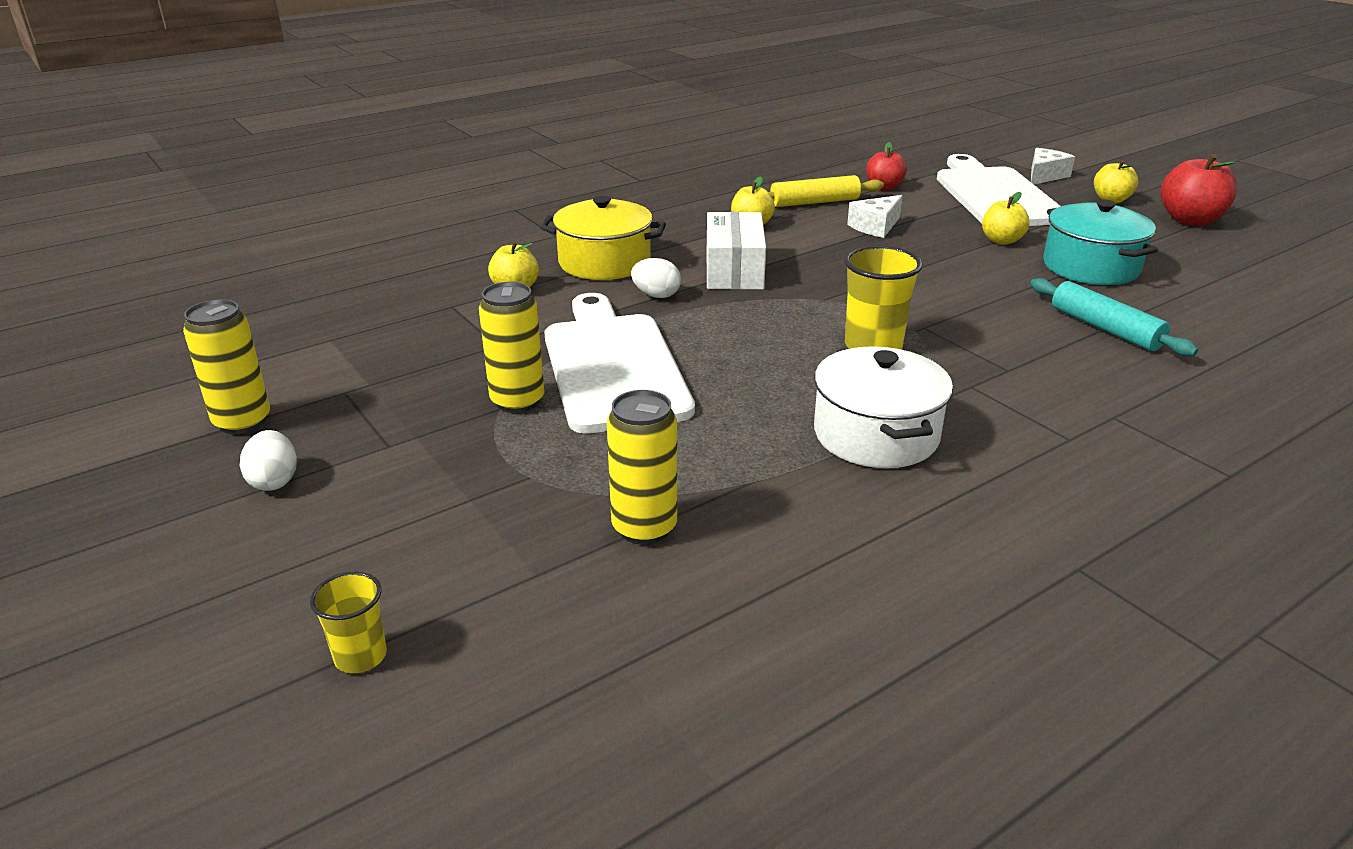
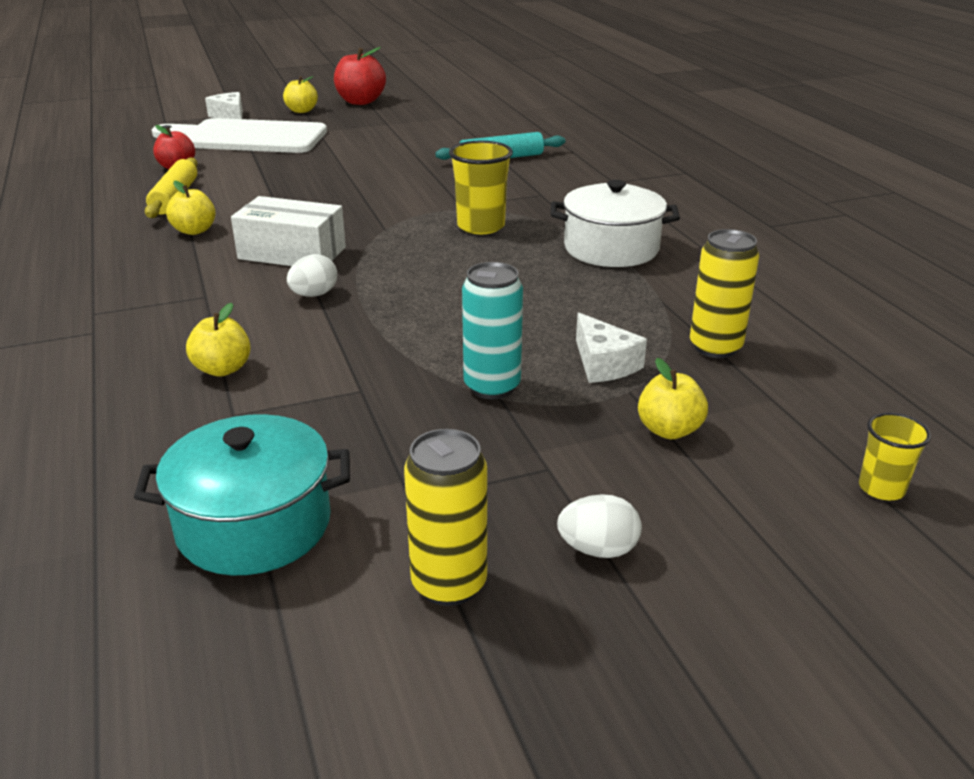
camera: 75 degrees left, 0 degrees up
(517, 401) = (492, 387): yellow can -> turquoise can
(604, 262) = (206, 311): yellow pot -> none
(612, 366) = (449, 332): white cutting board -> none
(875, 227) = (260, 186): white cheese -> white cheese (604, 364)
(1001, 240) = (336, 153): yellow apple -> yellow apple (669, 430)
(1091, 267) = (407, 141): turquoise pot -> turquoise pot (254, 525)

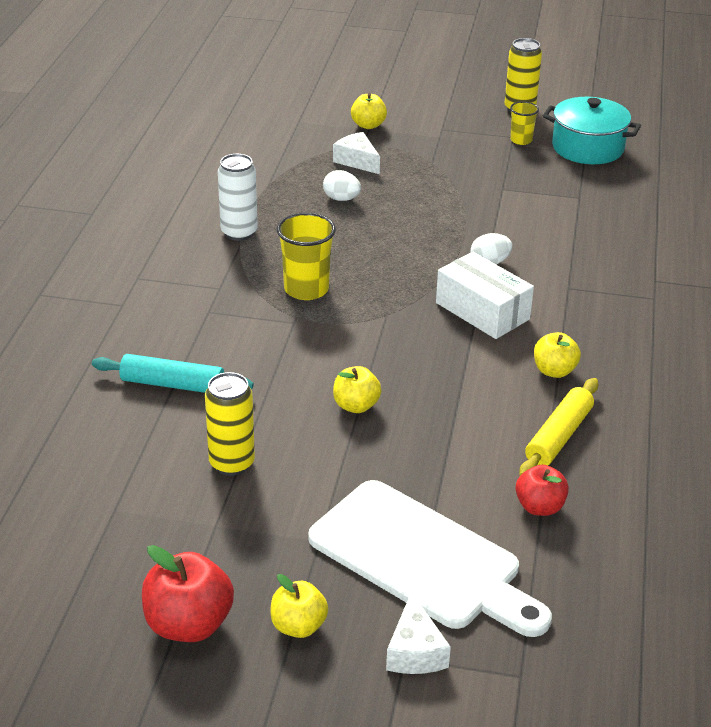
camera: 150 degrees left, 5 degrees up
(223, 369) = (576, 225): yellow apple -> yellow apple (356, 406)
(492, 387) = (431, 168): turquoise can -> none
(598, 549) = (453, 101): white egg -> white egg (341, 199)
(604, 364) = (357, 161): white cheese -> white cheese turned 45 degrees counterclockwise
(611, 248) = (239, 232): white pot -> white can
(715, 347) = (284, 150): yellow can -> yellow can (232, 463)
(881, 488) = (313, 83): yellow cup -> yellow cup (521, 140)

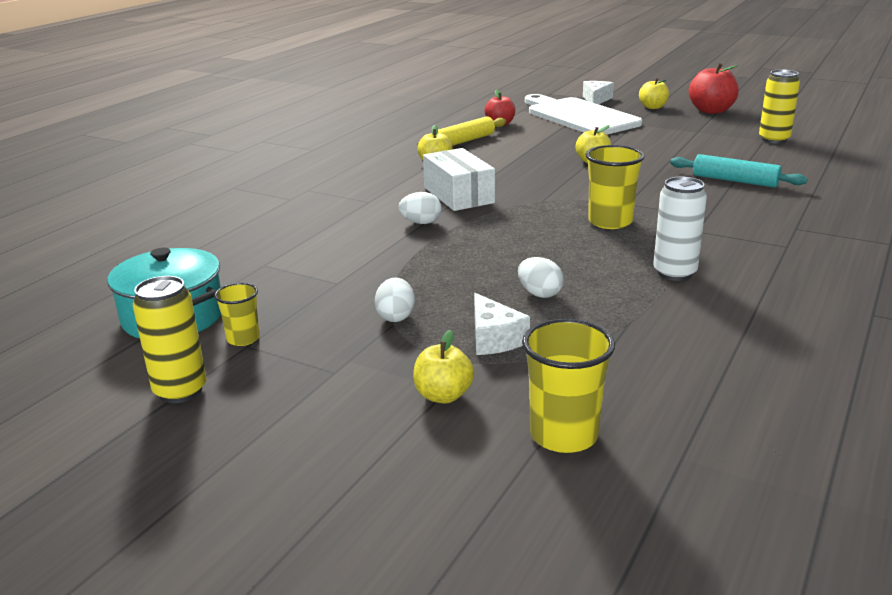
camera: 160 degrees left, 10 degrees down
(232, 463) = (687, 148): yellow can -> yellow can (774, 139)
(292, 115) = (564, 435): none -> yellow cup
(434, 167) = (396, 316): none -> white egg

